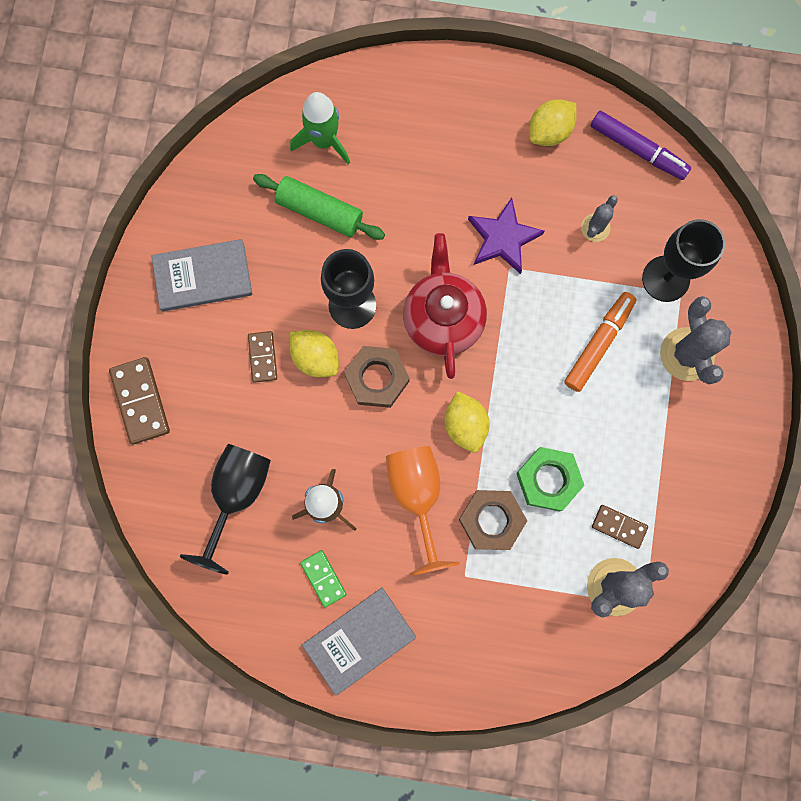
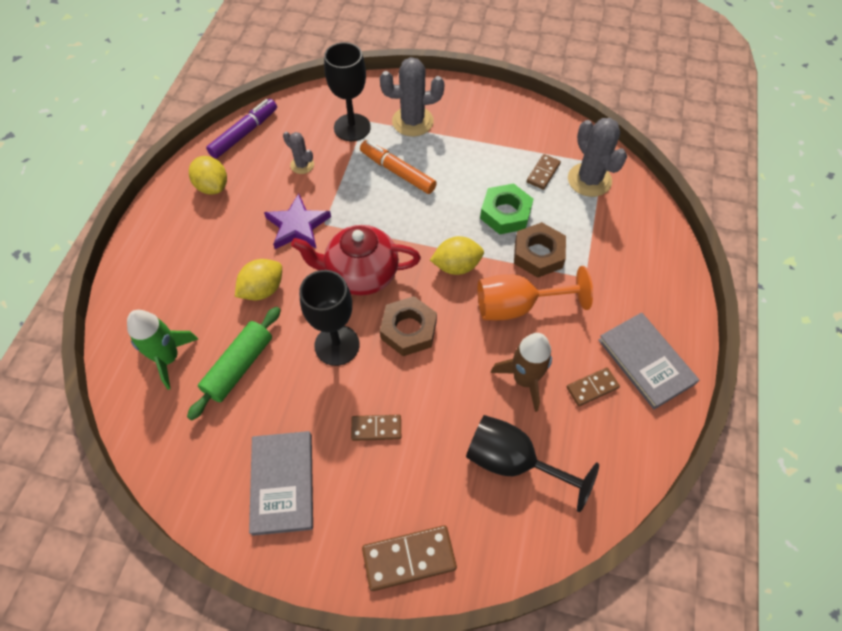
camera: 85 degrees left, 20 degrees down
(315, 357) = (383, 380): yellow lemon -> yellow lemon (263, 289)
(323, 578) = (592, 388): green domino -> brown domino

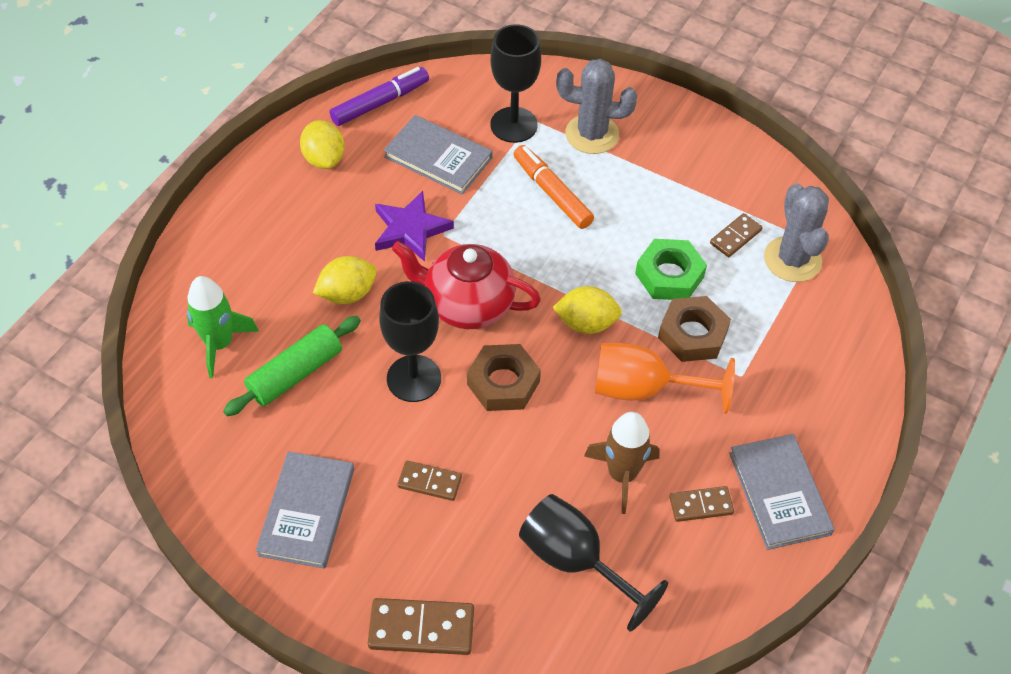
camera: 15 degrees right, 5 degrees down
(302, 165) = (438, 157): grey cactus -> grey book

